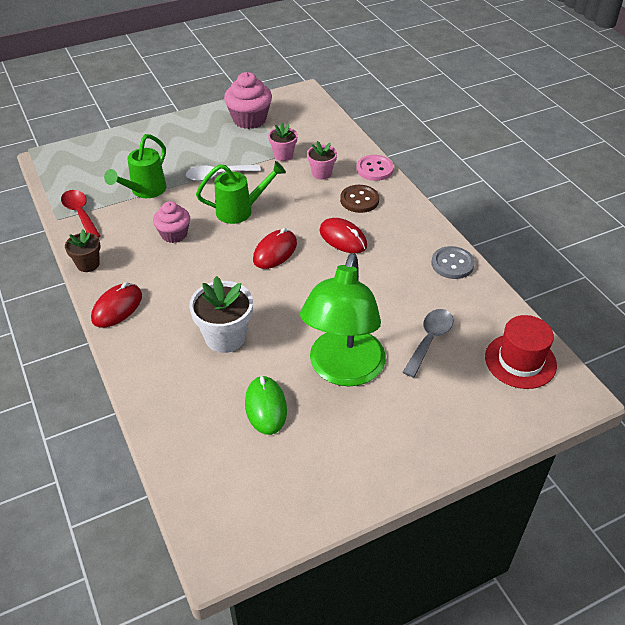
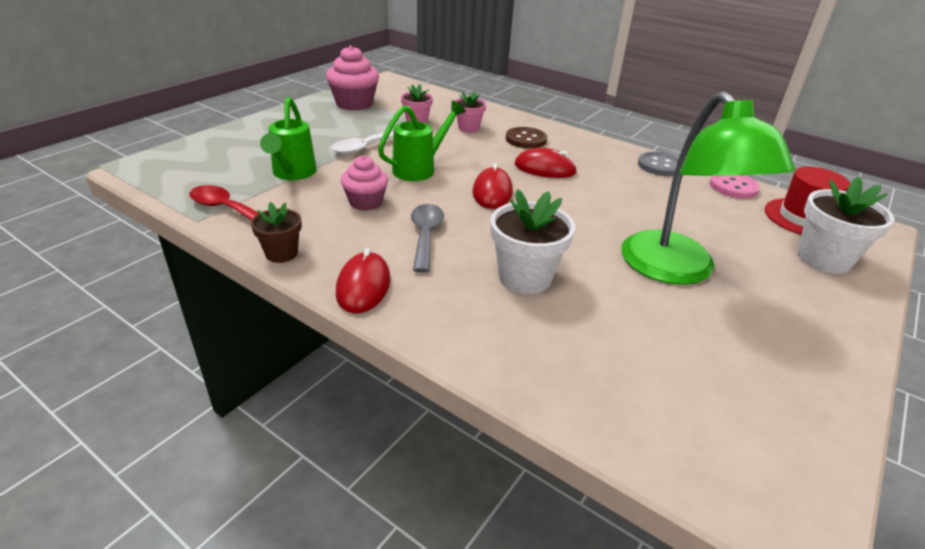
camera: 30 degrees left, 10 degrees down
(266, 407) = (645, 329): green mouse -> none
(374, 169) = (513, 117): pink button -> pink button (733, 187)
(430, 340) = (716, 223): grey spoon -> grey spoon (425, 235)
(482, 404) = (823, 259): none -> white flower pot

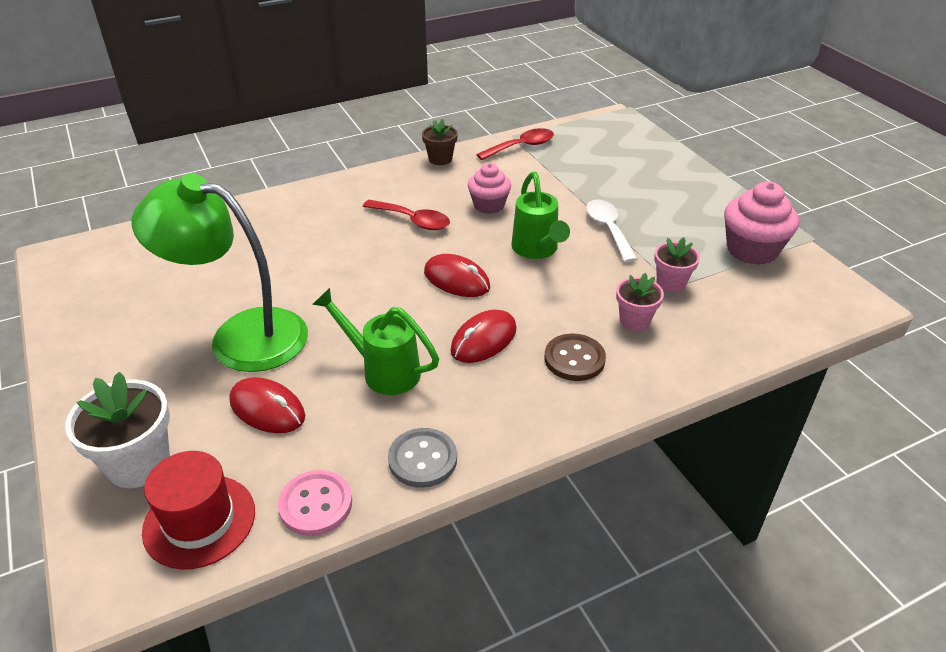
camera: 120 degrees right, 5 degrees up
(292, 174) = (566, 180): green watering can -> green watering can (383, 370)
(363, 286) = (373, 181): red mouse -> red mouse (267, 409)
(425, 235) = (413, 220): grey spoon -> red spoon
(525, 277) = (316, 248): white flower pot -> none

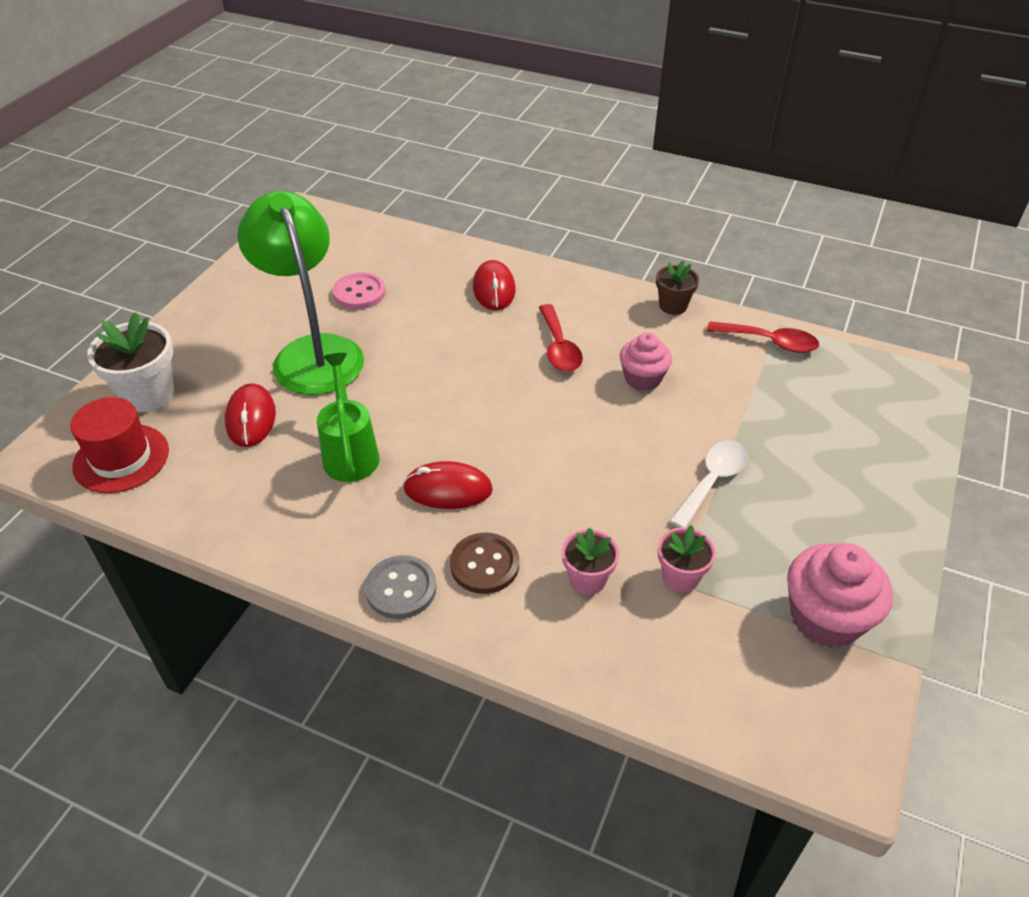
camera: 50 degrees right, 5 degrees up
(315, 504) = (180, 506): pink button -> pink button (359, 293)
(422, 459) = (273, 537): grey button -> grey button (401, 588)
(456, 280) = (509, 424): red mouse -> red mouse (494, 289)
(537, 250) = (614, 450): green watering can -> none

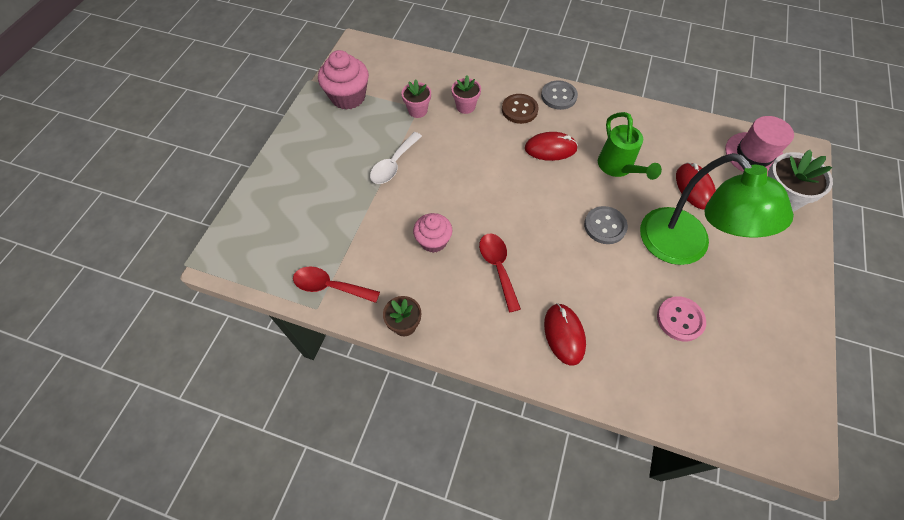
camera: 175 degrees right, 15 degrees up
(121, 458) = (754, 154): red hat -> pink hat
(405, 381) = (605, 226): none -> grey button

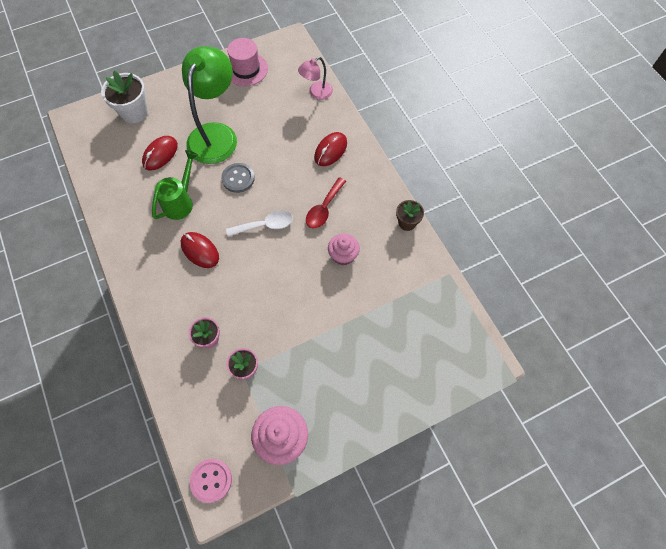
camera: 135 degrees left, 5 degrees up
(330, 286) = (431, 281): red spoon -> none
(393, 164) = (312, 335): white spoon -> white spoon (265, 225)
(519, 110) = (178, 299): brown button -> none
(558, 96) = (138, 284): grey button -> none
(668, 395) = (316, 93): none -> pink lamp
(680, 319) = (267, 111): pink button -> pink button (211, 480)
(754, 154) = (98, 140): pink hat -> pink hat (246, 69)

